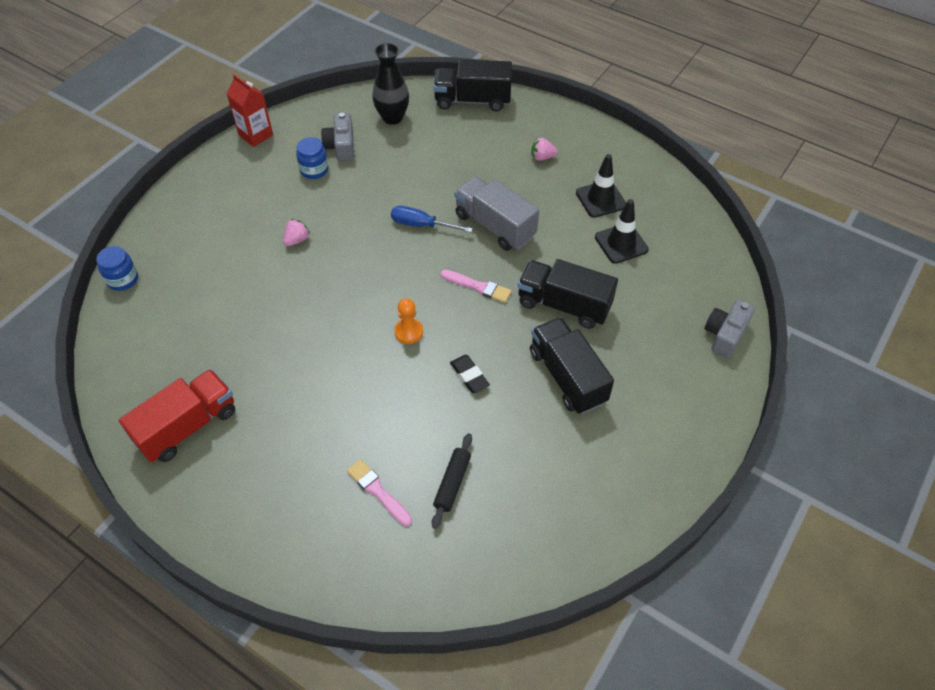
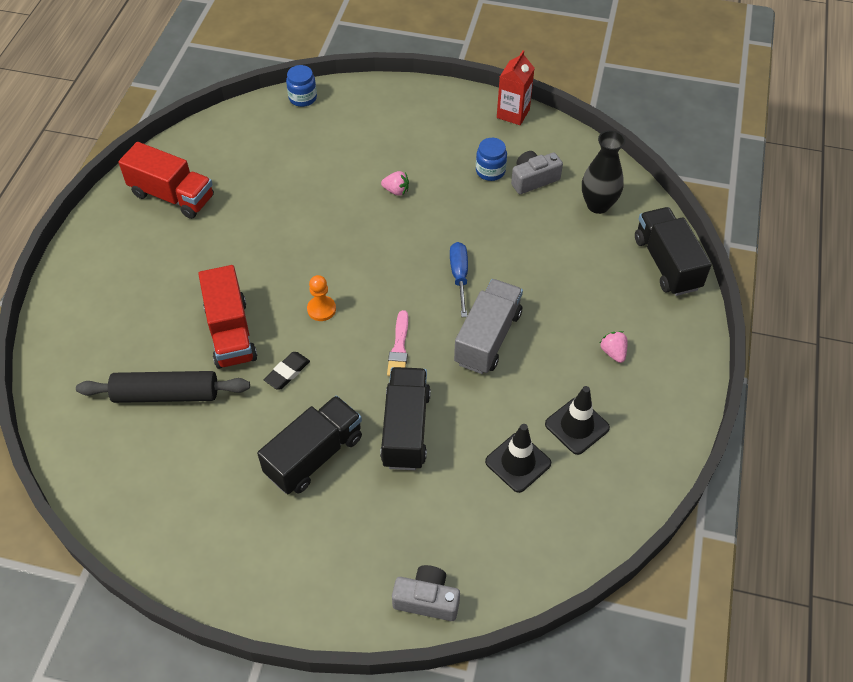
camera: 70 degrees right, 0 degrees up
(378, 491) = (144, 342): pink brush -> none
(402, 411) = (231, 333): none -> red truck
(452, 483) = (166, 394): black rolling pin -> black rolling pin, size x1.68

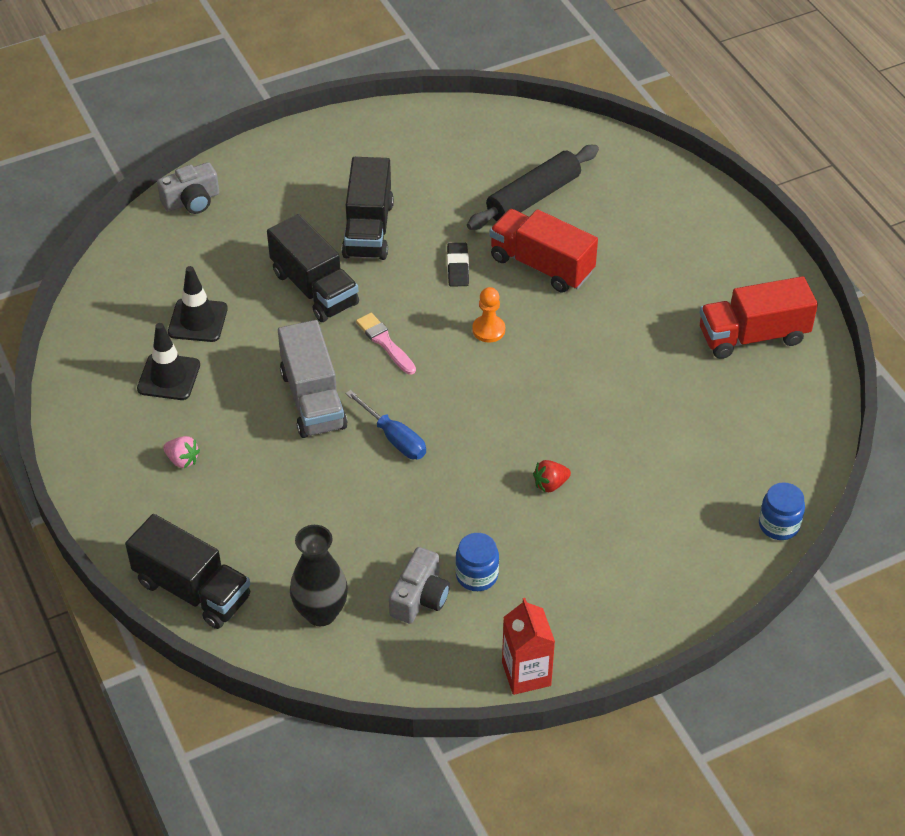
camera: 140 degrees right, 5 degrees down
(396, 191) = (550, 484): pink strawberry -> red strawberry

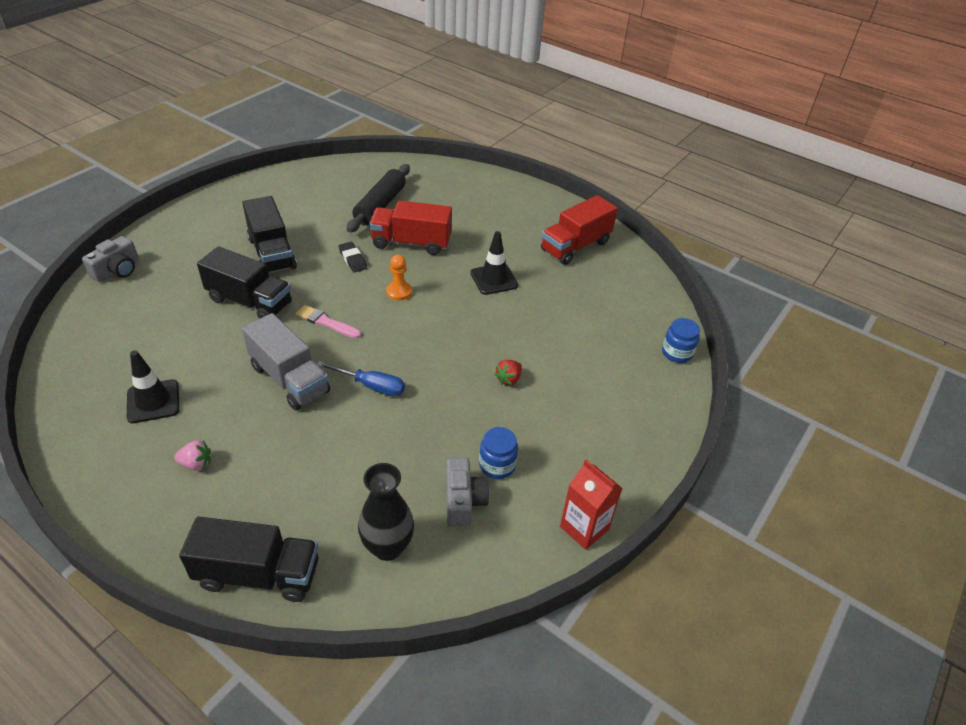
camera: 30 degrees left, 5 degrees down
(198, 320) = (161, 351): black traffic cone -> black traffic cone (494, 279)

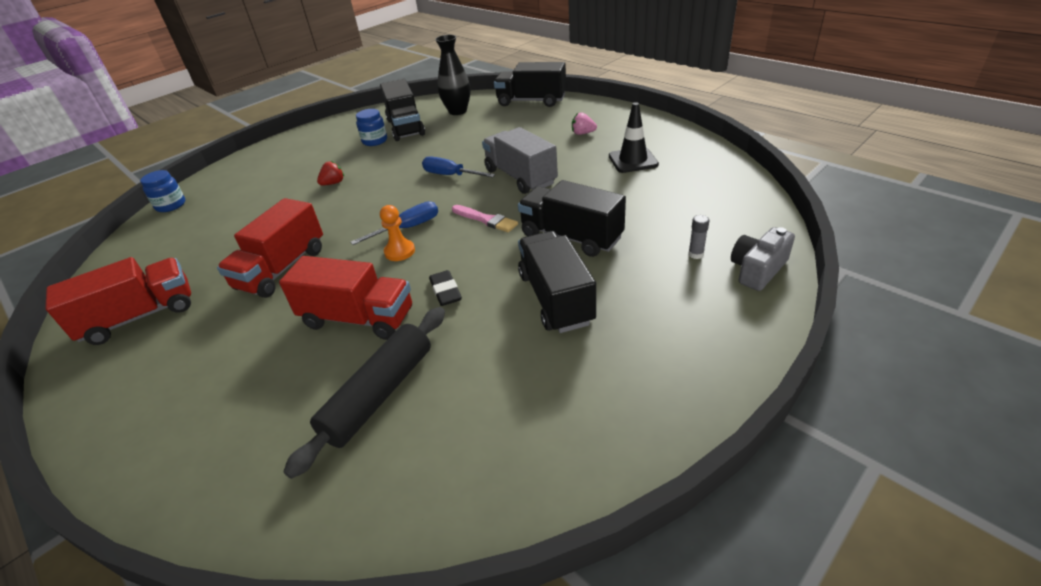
camera: 165 degrees left, 5 degrees down
(154, 283) = (696, 254): none -> grey glue stick
(399, 315) = (408, 228): none -> blue screwdriver
(463, 500) = (405, 127): grey camera -> black truck
(494, 279) = (282, 269): black traffic cone -> red truck
(584, 528) = (340, 121): red carton -> none

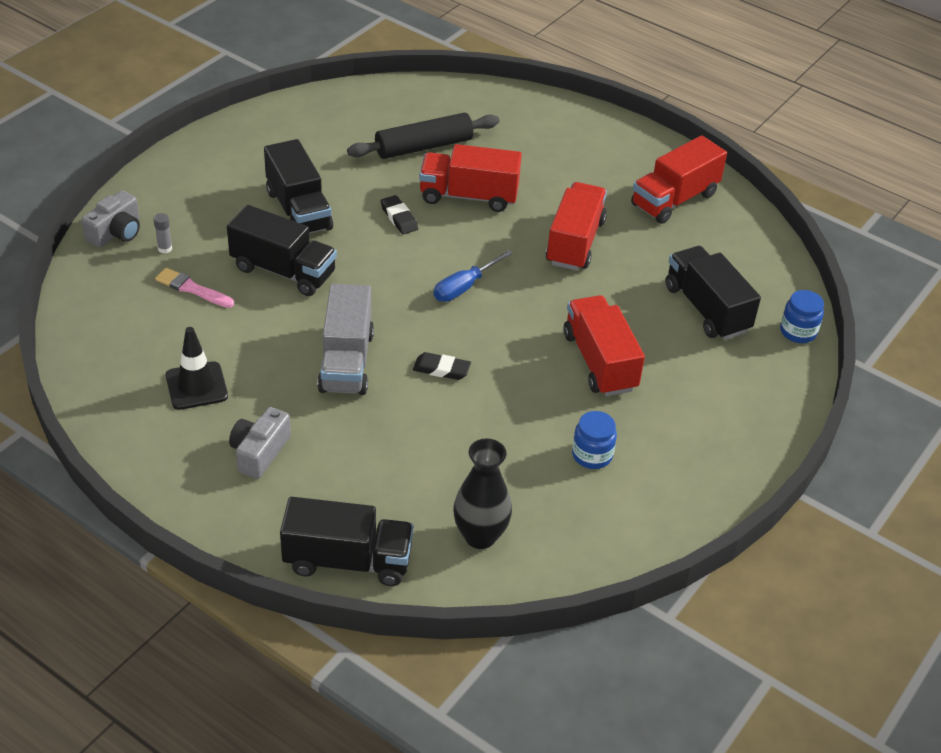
camera: 165 degrees right, 5 degrees up
(333, 183) = (599, 362): red strawberry -> red truck
(379, 394) = (423, 146): black rolling pin -> black rolling pin turned 45 degrees clockwise
(399, 251) = (460, 258): orange pawn -> none
(405, 127) = (557, 490): black truck -> black truck (706, 309)
(450, 175) = (441, 369): blue screwdriver -> black eraser
(486, 220) = (378, 295): pink brush -> pink brush (192, 289)
(520, 177) = (346, 361): grey truck -> grey truck turned 45 degrees clockwise
(583, 133) = (259, 452): pink strawberry -> grey camera

